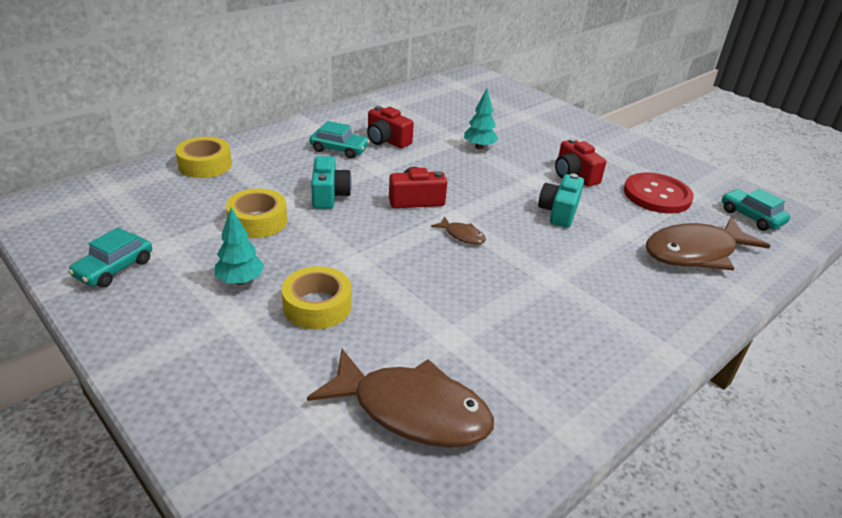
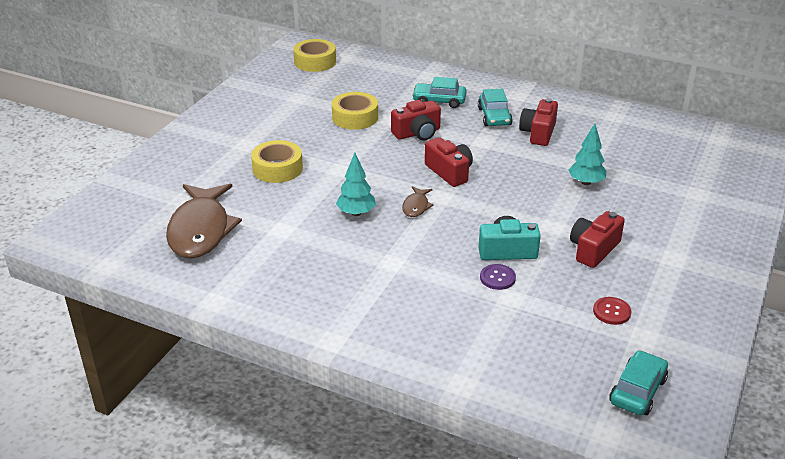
camera: 70 degrees right, 0 degrees up
(114, 268) = (263, 91): turquoise car -> turquoise car (439, 101)
(205, 165) = (408, 74): yellow tape -> yellow tape (315, 62)
(240, 281) = (283, 134): turquoise tree -> turquoise tree (356, 213)
(329, 195) = (417, 133): turquoise camera -> red camera
(597, 229) = (497, 278): none -> purple button
(657, 195) = (611, 312): red button -> red button, size x0.46
(695, 252) = (512, 348): brown fish -> none

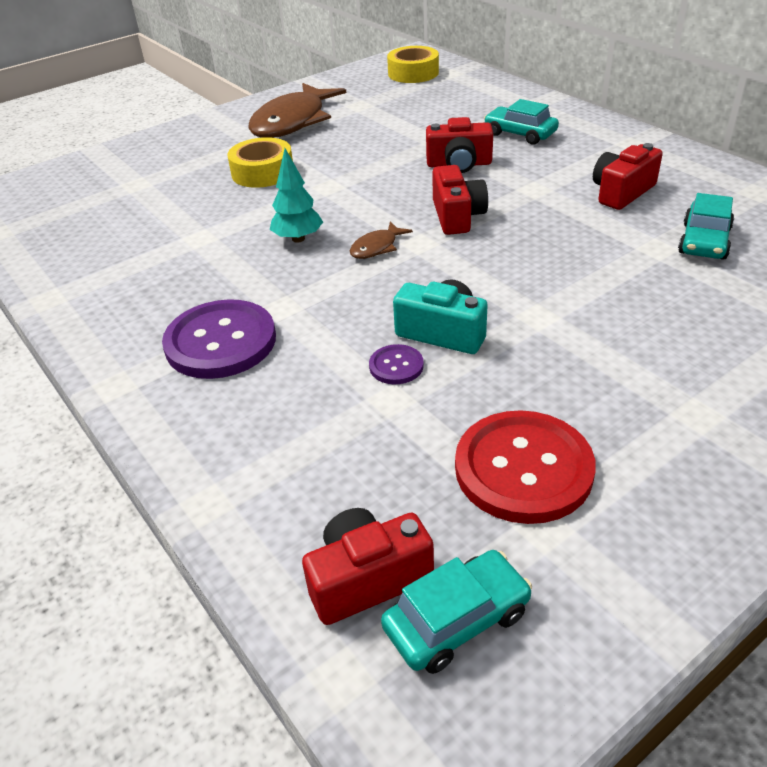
camera: 30 degrees right, 5 degrees up
(201, 230) = (119, 219): brown fish -> brown fish (293, 122)
(355, 117) = (401, 135): yellow tape -> none
(374, 294) = (221, 342): none -> purple button
(494, 117) = (576, 163): turquoise car -> turquoise car (704, 241)
(586, 182) = (639, 269): turquoise tree -> none
(593, 249) = (573, 365): red camera -> red camera (367, 579)
(611, 312) = (523, 469): red button -> red button, size x2.15

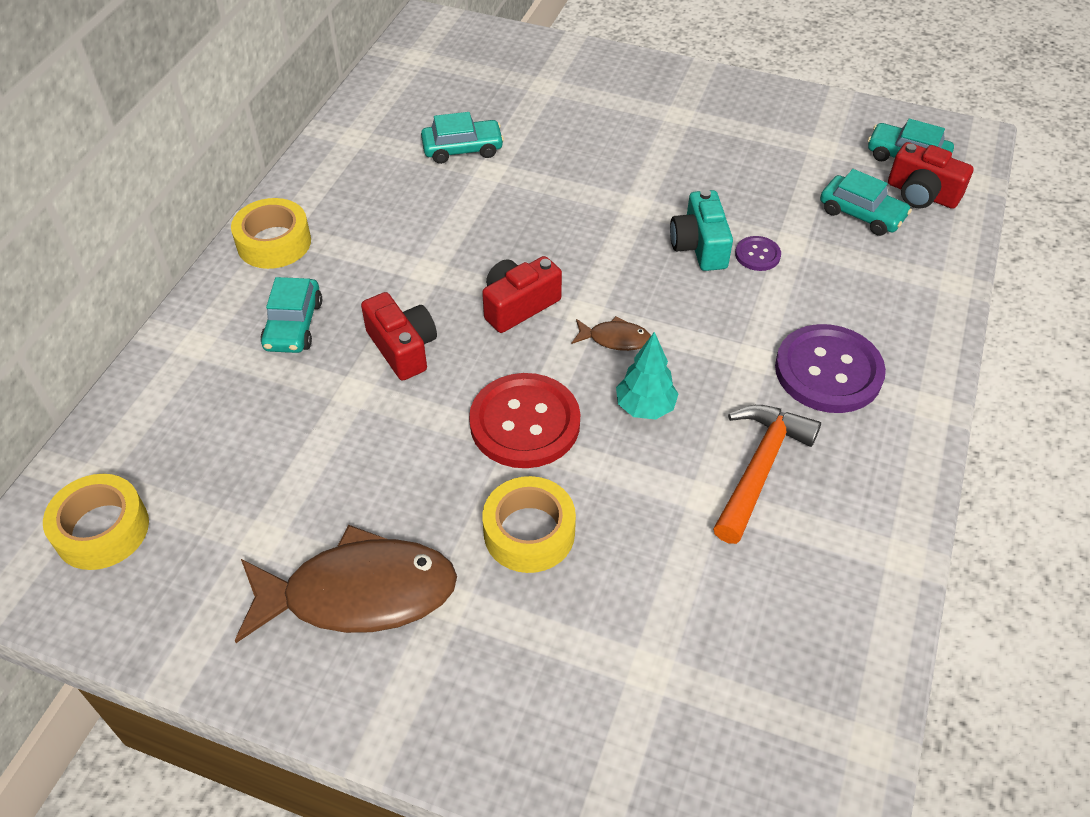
camera: 125 degrees left, 10 degrees up
(189, 267) = (759, 468): none -> orange hammer
(384, 487) = (861, 214): none -> turquoise car
(523, 469) = (790, 166): red button -> red button (525, 423)
(619, 139) = (274, 242): none -> yellow tape
(621, 192) = (401, 212): red camera -> none

